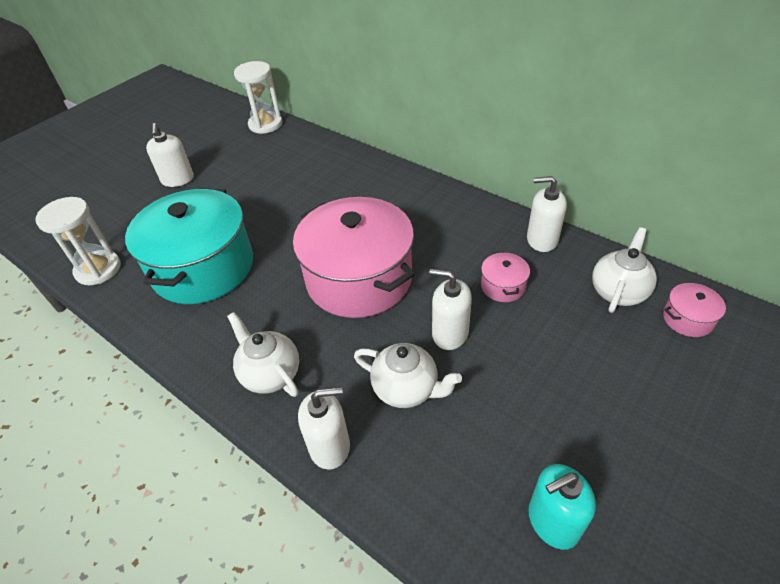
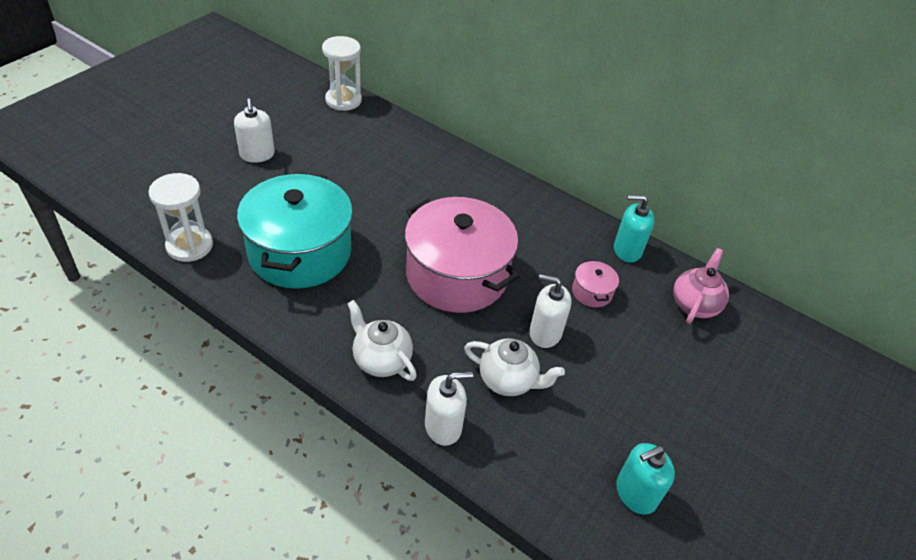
camera: 10 degrees left, 0 degrees up
(541, 240) = (627, 250): white soap dispenser -> turquoise soap dispenser
(618, 291) = (694, 304): white teapot -> pink teapot
(687, 319) = (752, 333): pink pot -> none

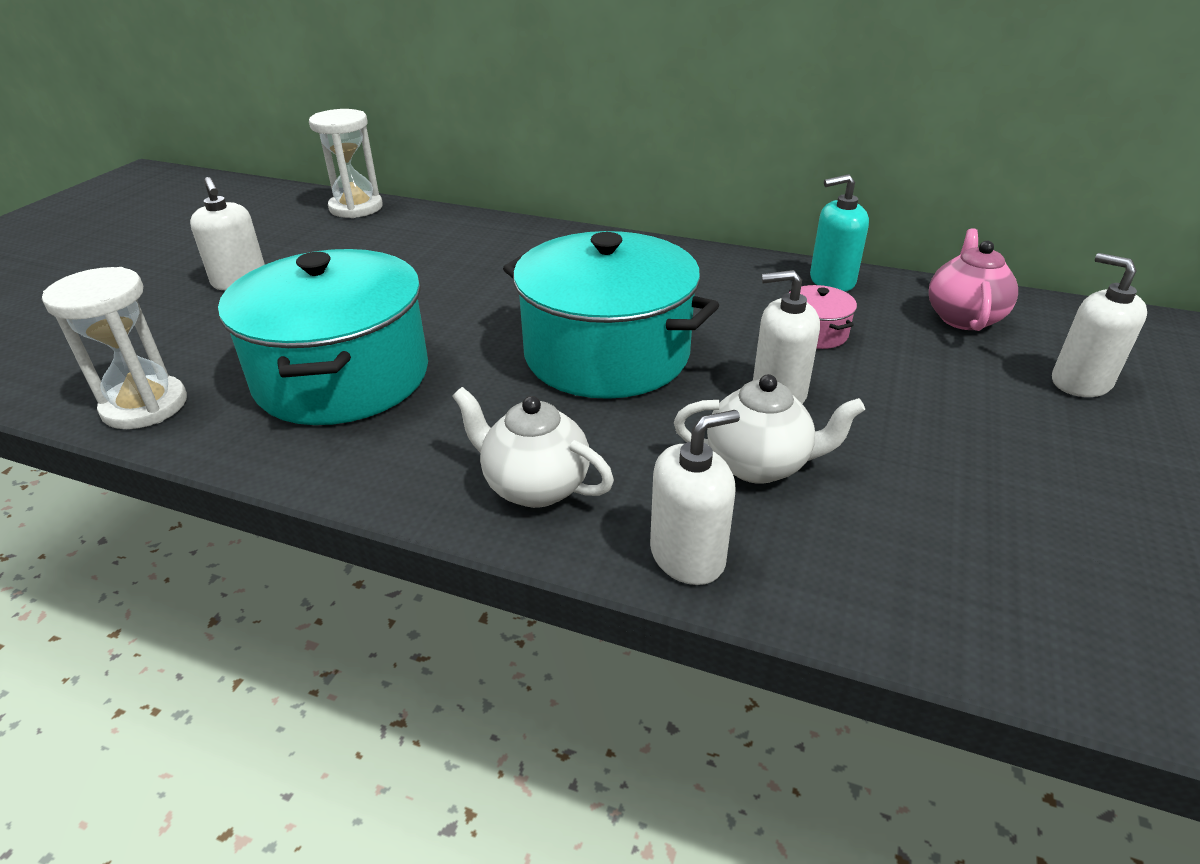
camera: 10 degrees left, 10 degrees down
(457, 275) = (606, 354): pink pot -> turquoise pot
(635, 493) = (1066, 571): turquoise soap dispenser -> none
(734, 375) = (1080, 382): none -> white soap dispenser

